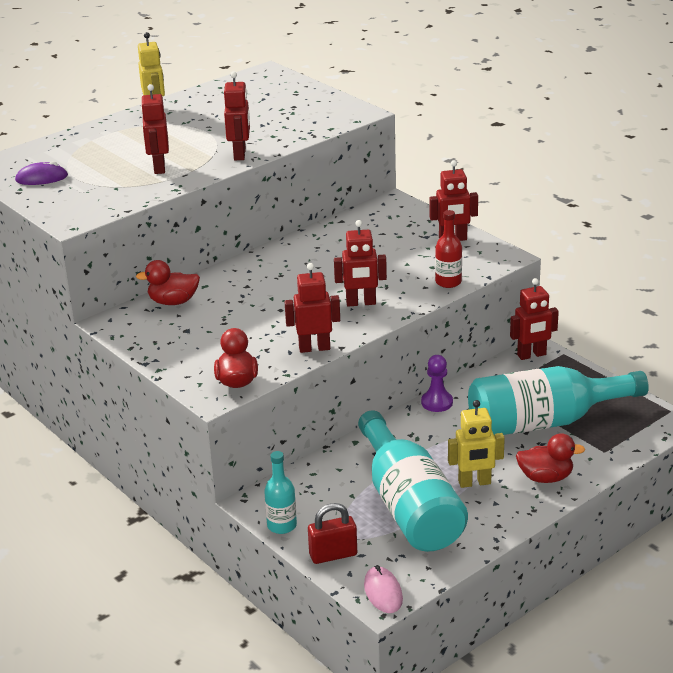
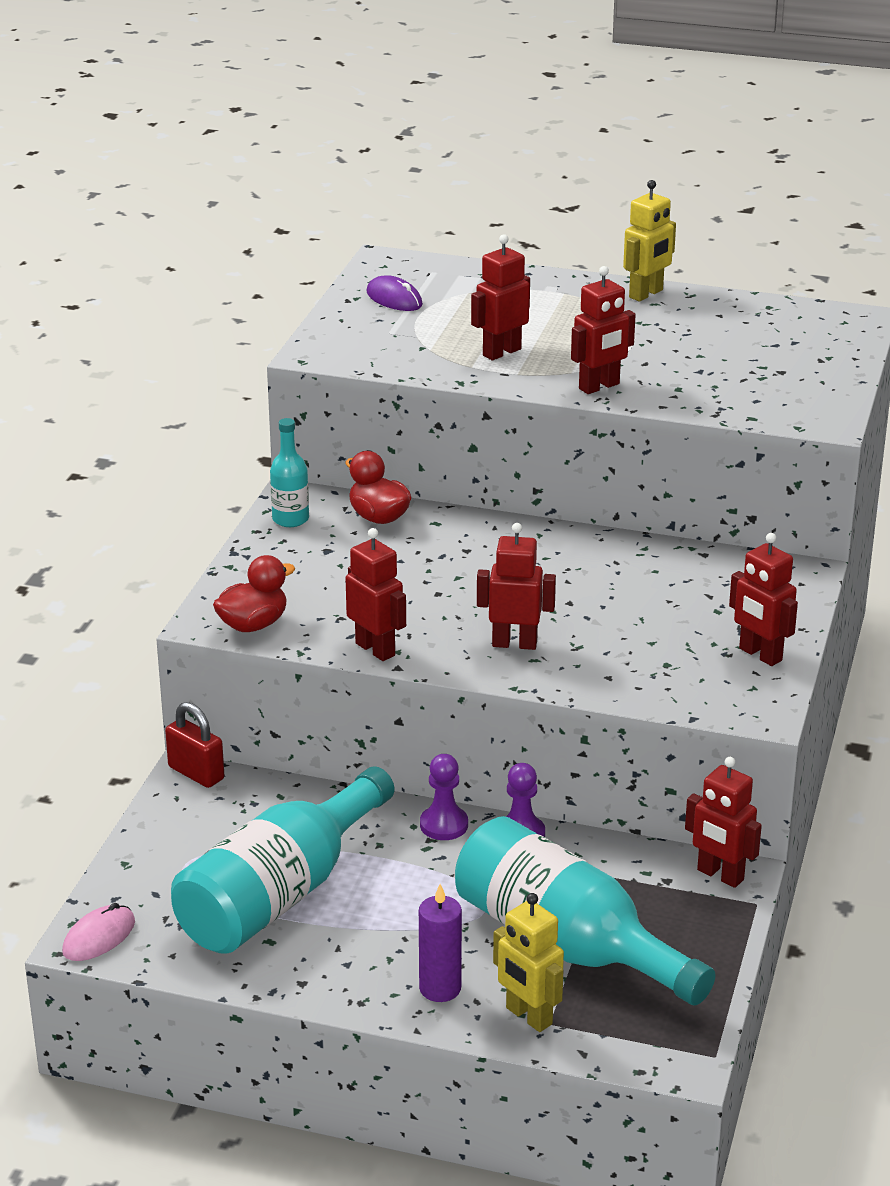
camera: 55 degrees right, 0 degrees up
(282, 525) = (162, 813): turquoise bottle -> turquoise bottle (290, 519)
(333, 555) = (138, 872): red padlock -> red padlock (196, 773)
(361, 303) = (514, 643): red robot -> red robot turned 135 degrees clockwise
(402, 425) = (444, 825): none -> purple pawn
(448, 282) = (641, 690): red bottle -> none
(474, 483) = (374, 930): yellow robot -> yellow robot (528, 1016)
(545, 477) = (440, 988): red duck -> purple candle

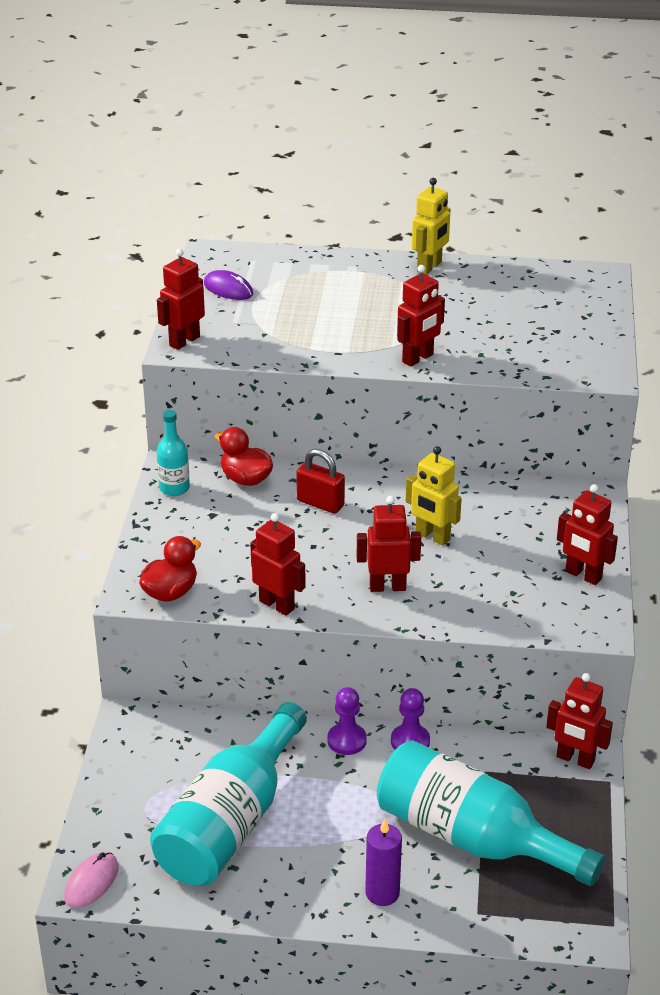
camera: 10 degrees left, 5 degrees up
(196, 773) = (133, 716): red padlock -> red padlock (320, 503)
(501, 352) = (330, 333): red robot -> red robot (184, 341)
(528, 1016) = (459, 909): yellow robot -> yellow robot (432, 536)

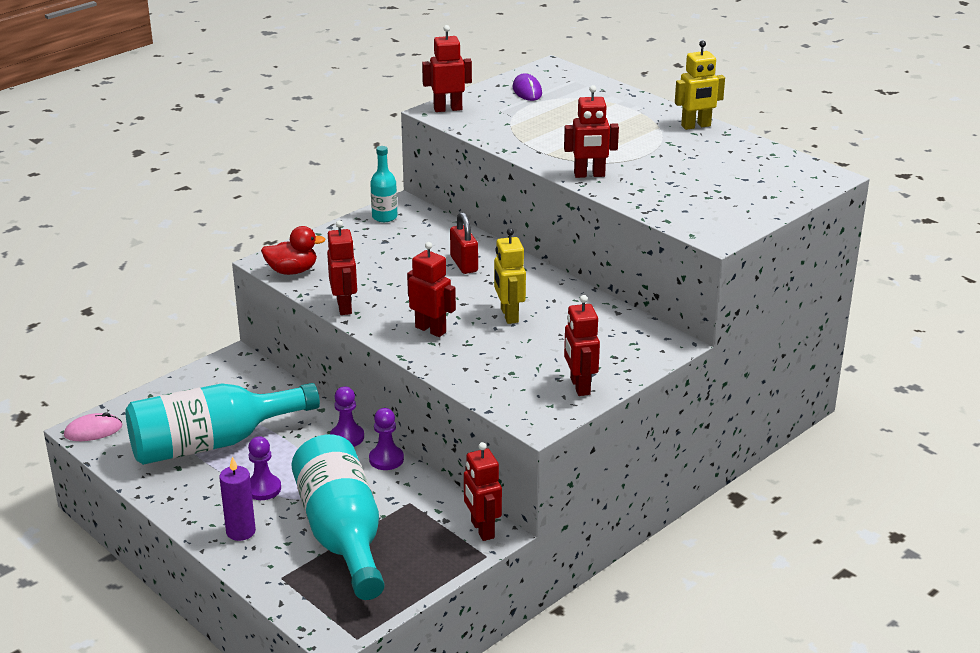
camera: 40 degrees right, 5 degrees down
(245, 479) = (437, 230): red duck -> none
(343, 838) = (263, 489): none -> purple pawn

